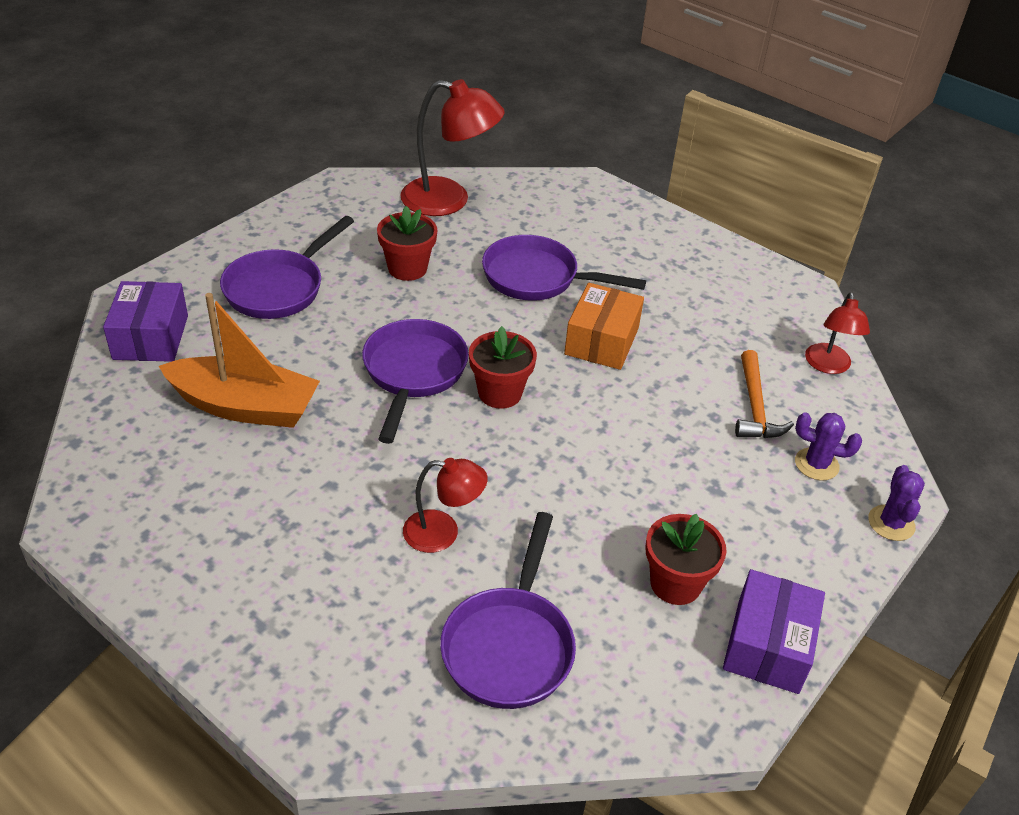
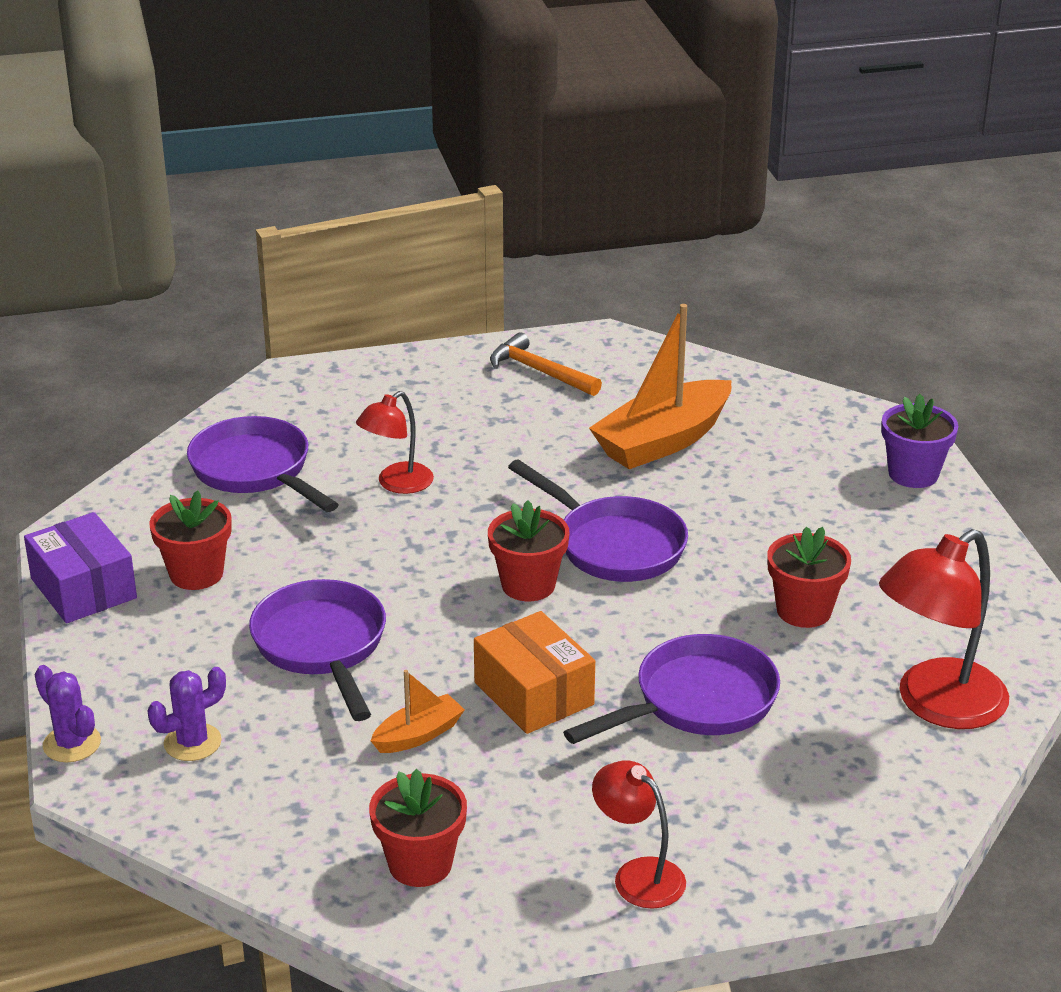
camera: 130 degrees right, 10 degrees down
(150, 337) = (818, 422): purple box -> none
(197, 272) = (913, 474): none -> purple flower pot
(279, 288) = (840, 514): purple pan -> purple pan (322, 647)
(690, 370) = (418, 735): none -> orange boat
(755, 407) = (312, 750): orange hammer -> orange hammer (539, 371)
(773, 320) = (420, 864): none -> red flower pot
(828, 366) = (298, 857): red lamp -> red lamp (638, 875)

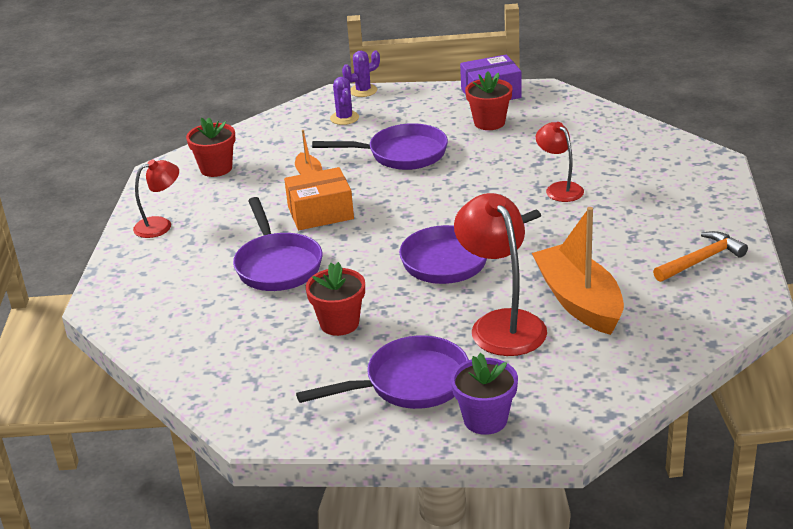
camera: 110 degrees right, 0 degrees up
(256, 471) = (593, 143): purple pan -> purple pan (409, 383)
(528, 585) = (424, 223): red flower pot -> none
(936, 705) = (212, 356): red lamp -> red lamp (501, 324)

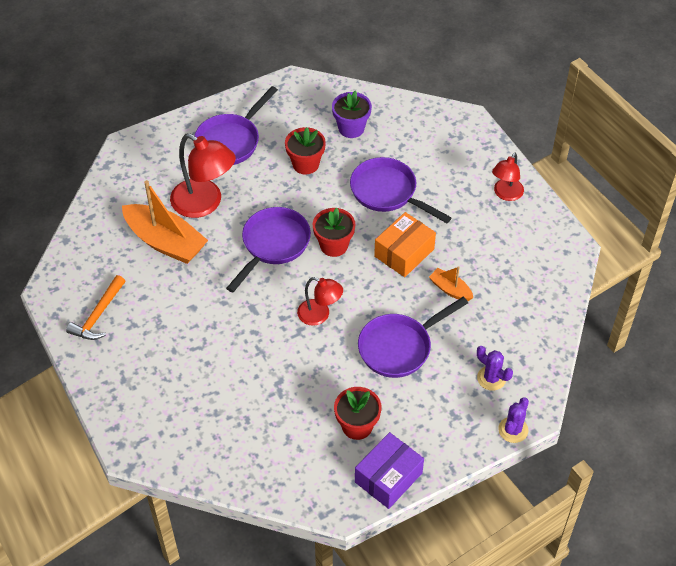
camera: 145 degrees right, 20 degrees up
(216, 168) = (531, 267): red flower pot -> red flower pot (334, 245)
(485, 419) = (173, 135): purple flower pot -> purple flower pot (351, 128)
(559, 188) = (241, 355): red lamp -> red lamp (319, 315)

